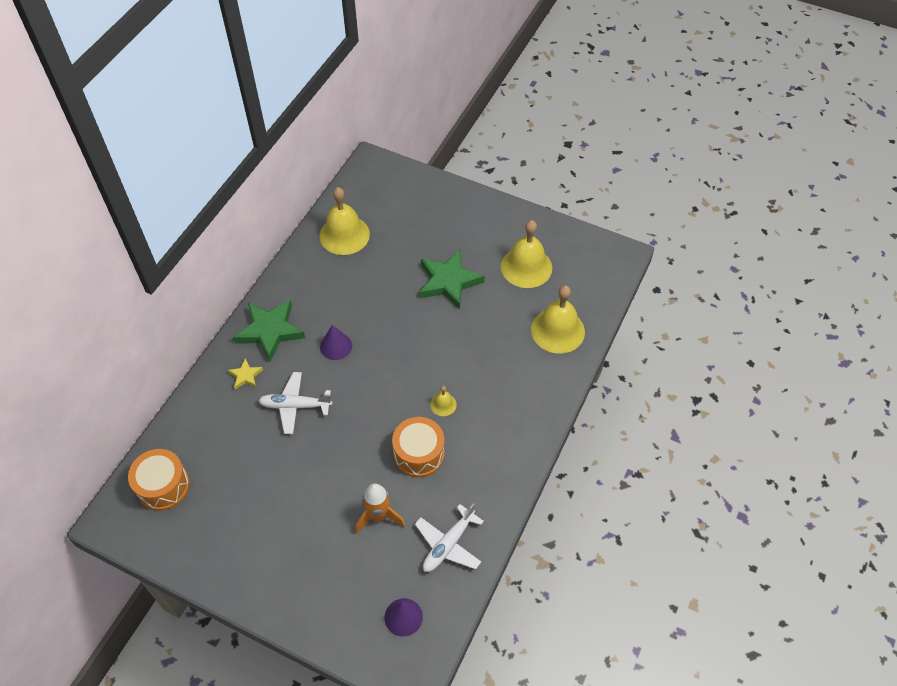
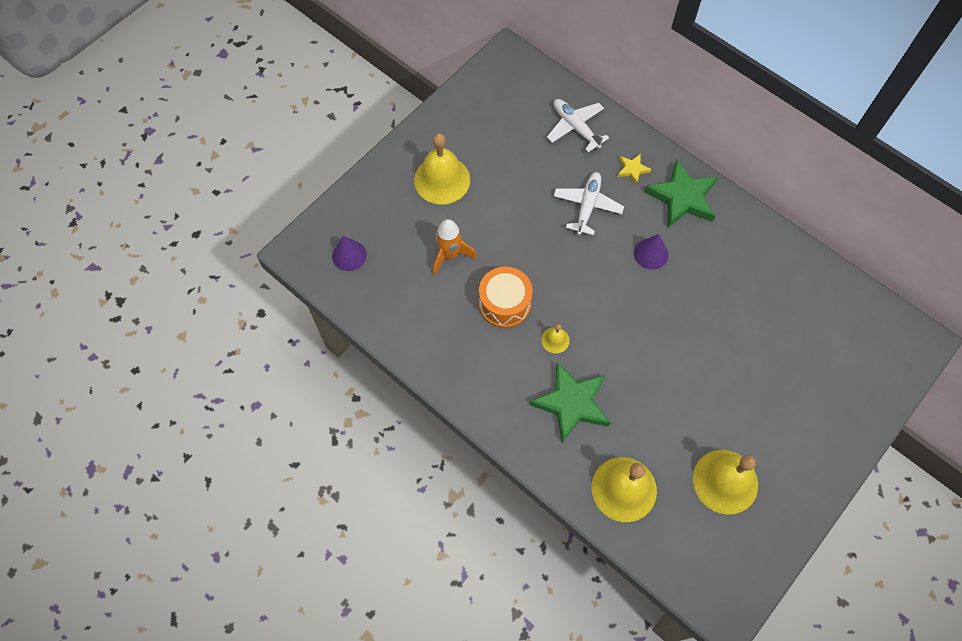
camera: 105 degrees right, 10 degrees up
(163, 486) = (530, 94): orange drum -> none
(344, 235) = (805, 290): yellow bell -> yellow bell (442, 180)
(448, 282) = (717, 386): green star -> green star (571, 403)
(448, 544) = (403, 307): white plane -> white plane (575, 127)

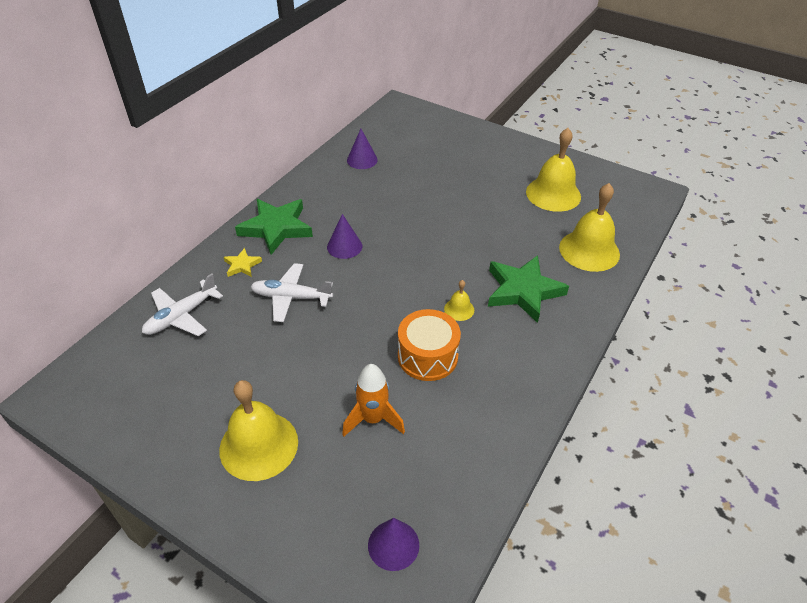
camera: 100 degrees left, 20 degrees down
(797, 285) = (362, 160): none -> purple cone

